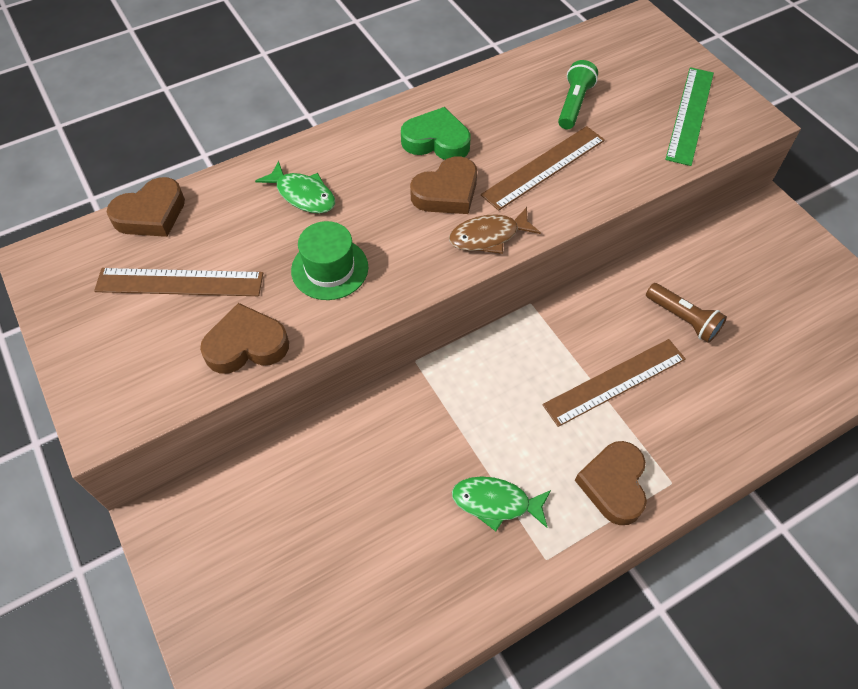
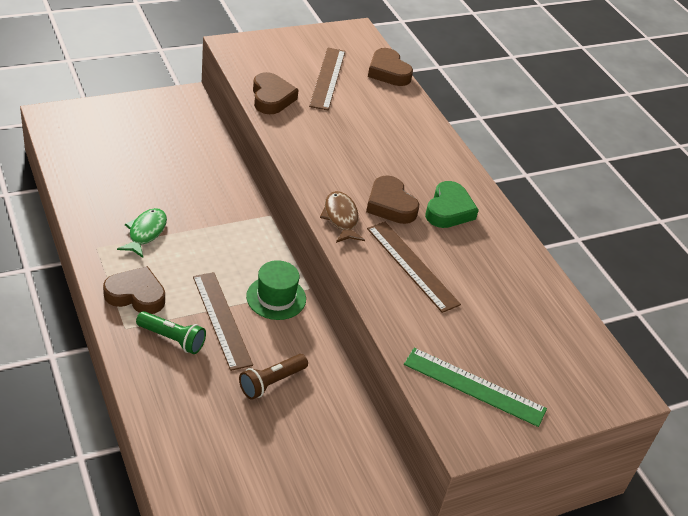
camera: 90 degrees right, 15 degrees down
(303, 195) = (397, 135): green fish -> none
(329, 269) = (325, 138): green hat -> green hat (276, 298)
(574, 104) = (491, 304): green flashlight -> green flashlight (172, 339)

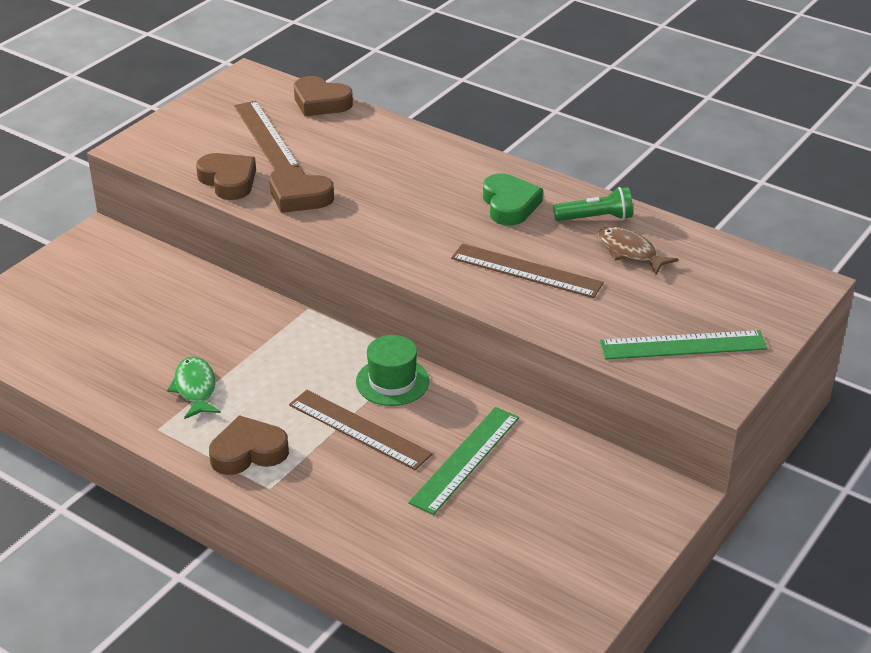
camera: 25 degrees left, 5 degrees down
(172, 339) = (328, 472): green flashlight -> green flashlight (596, 218)
(271, 382) = (465, 459): brown flashlight -> green ruler
(341, 218) = (416, 261): brown fish -> brown fish (629, 252)
(390, 205) = (451, 226): brown heart -> brown heart (299, 196)

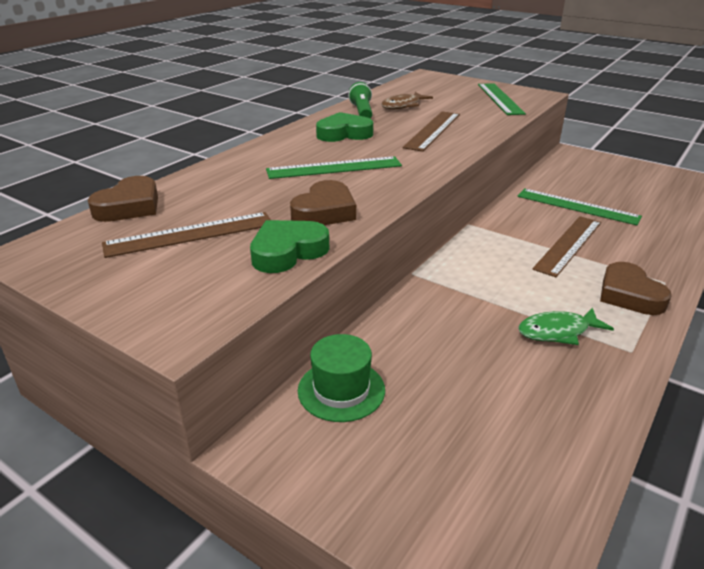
camera: 90 degrees left, 5 degrees down
(228, 181) = (287, 252): brown heart -> green heart
(392, 381) = (503, 232): green hat -> green hat (341, 390)
(402, 200) = (334, 168): none -> green ruler

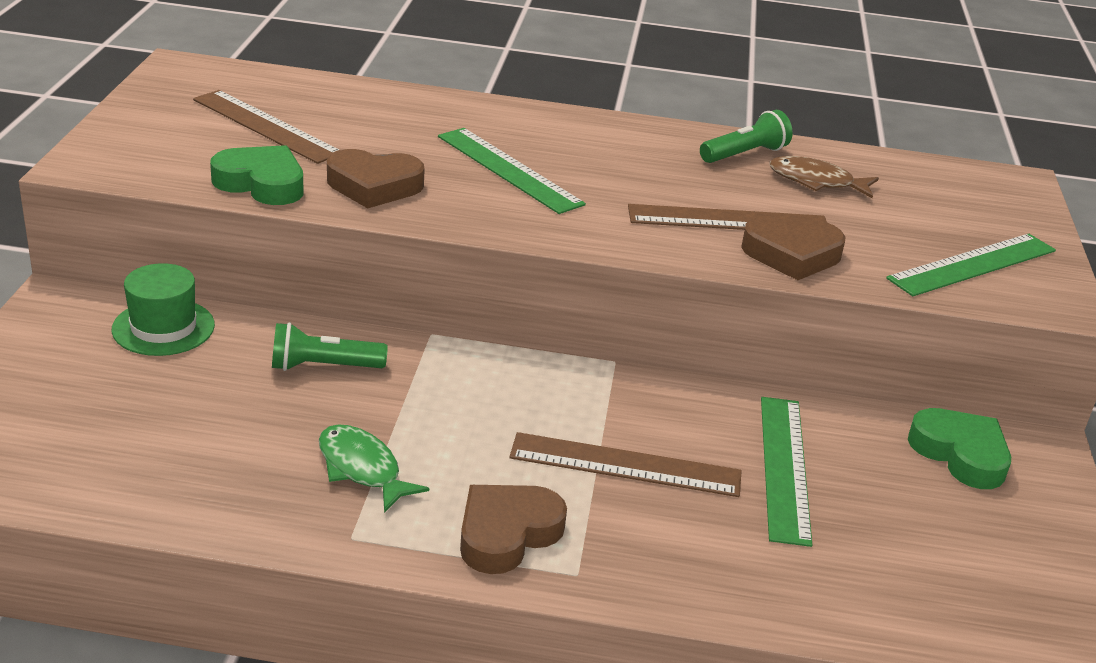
camera: 60 degrees right, 0 degrees up
(129, 206) = (305, 82): brown heart -> brown heart (792, 255)
(344, 134) = (638, 156): green heart -> green heart (960, 454)
(433, 323) = (323, 367): none -> green flashlight

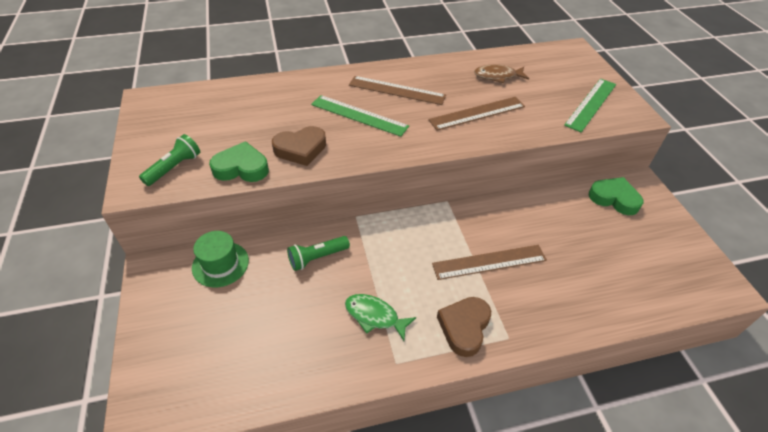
camera: 20 degrees left, 15 degrees up
(266, 126) = (219, 126): brown ruler -> brown ruler (397, 90)
(745, 154) = (457, 69): green flashlight -> green flashlight (174, 167)
(784, 467) = (553, 235): green ruler -> none
(792, 255) = (517, 125): brown heart -> none

